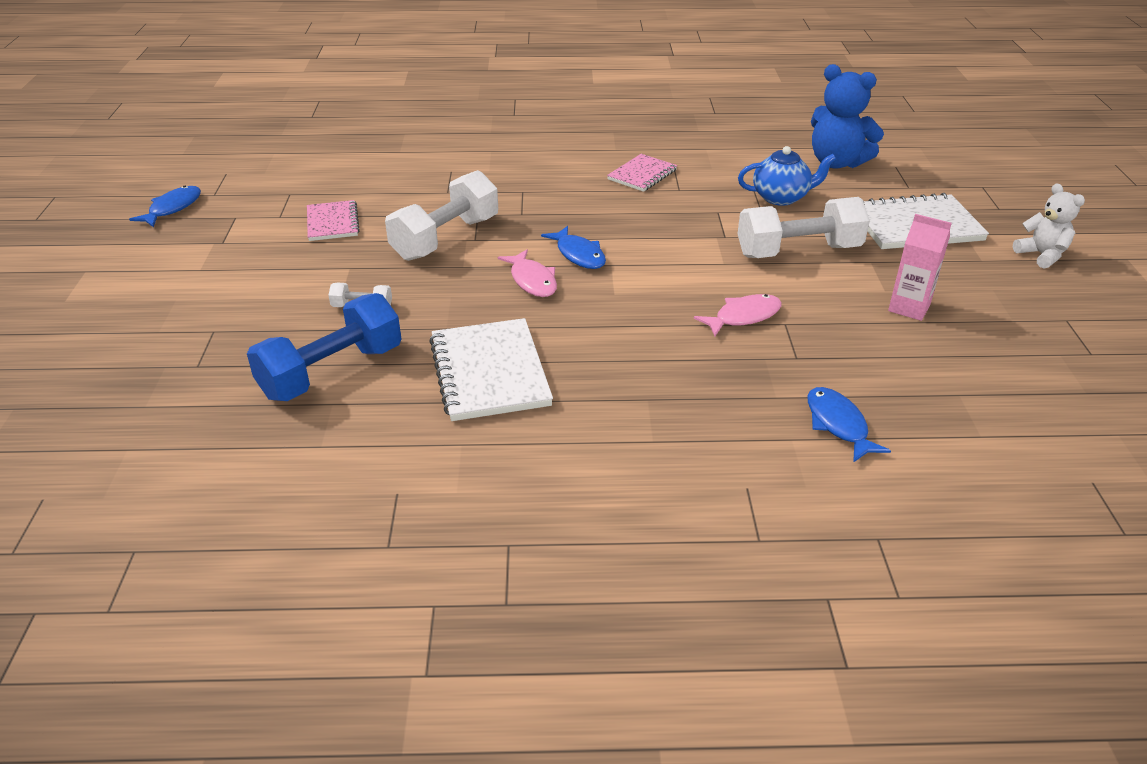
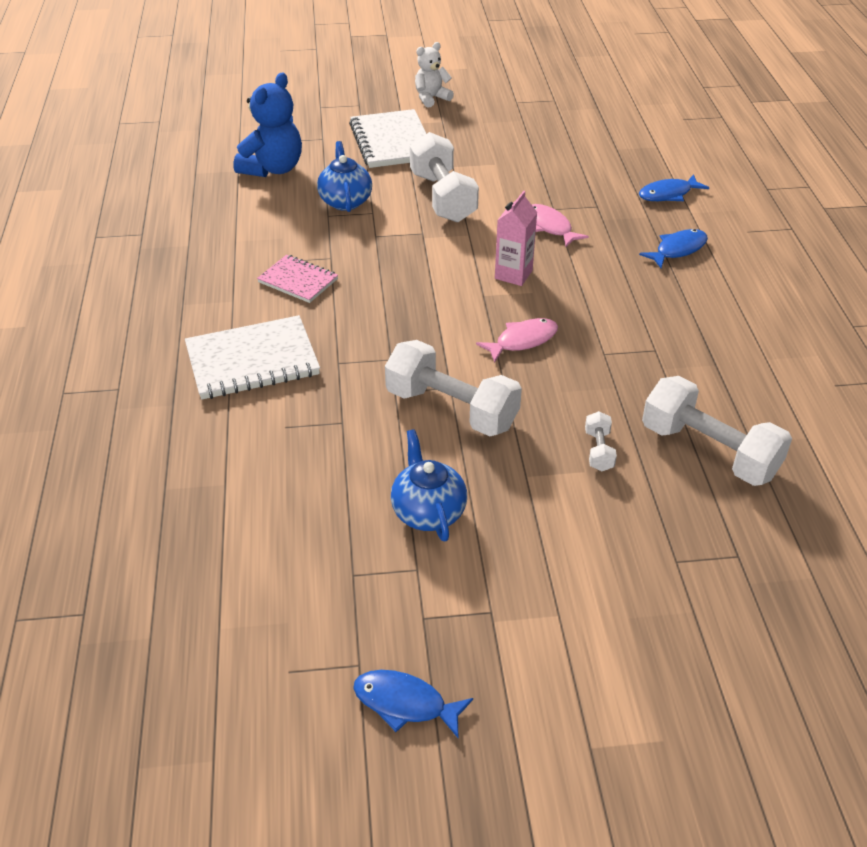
camera: 95 degrees left, 5 degrees up
(332, 223) = (428, 512): pink notebook -> blue teapot
(332, 372) = (709, 451): blue dumbbell -> white dumbbell
(490, 372) = (672, 353): white notebook -> white notebook (252, 361)
(579, 255) = (469, 315): blue fish -> blue fish (678, 249)
(909, 308) = (517, 156): pink carton -> pink carton (513, 274)

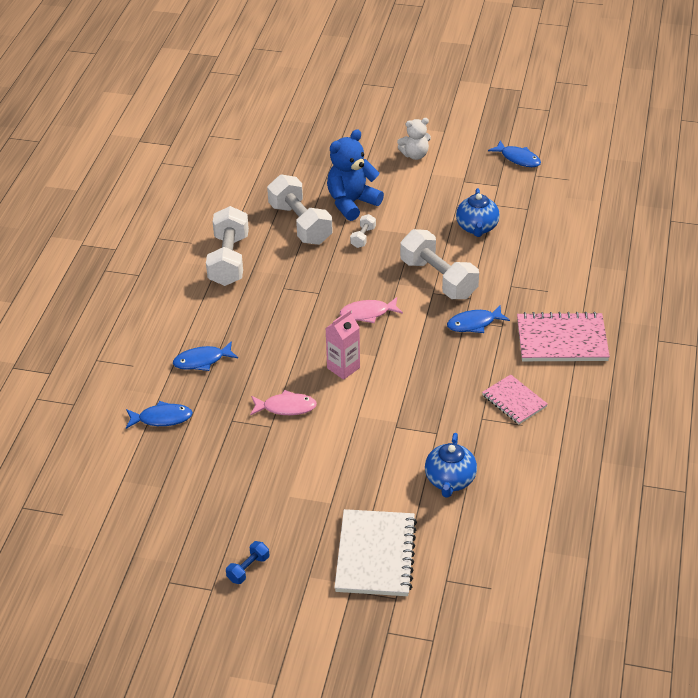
camera: 160 degrees left, 0 degrees up
(252, 361) = (562, 340): white notebook -> pink notebook
(273, 169) = (508, 544): blue teddy bear -> blue teddy bear (351, 203)
(376, 357) = (474, 324): none -> blue fish
(431, 98) = (301, 622): white teddy bear -> white teddy bear (415, 155)
(442, 197) = (360, 463): white dumbbell -> white dumbbell (229, 260)
(496, 116) = (248, 569): none -> blue dumbbell
(550, 227) = (286, 407): pink fish -> pink fish turned 75 degrees counterclockwise

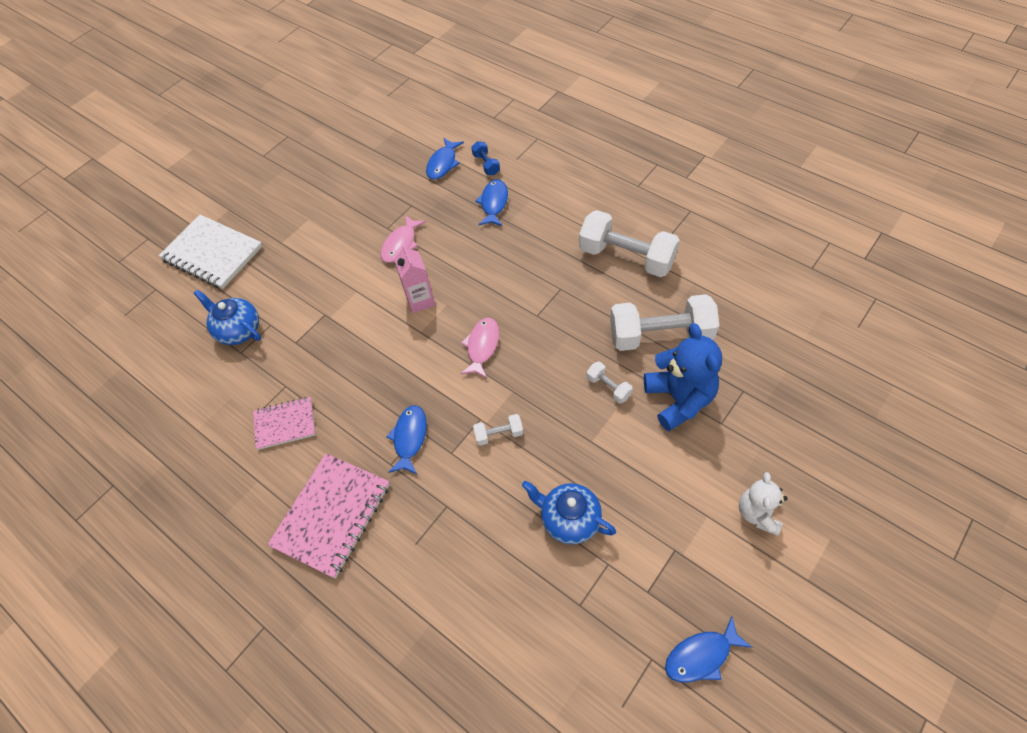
camera: 120 degrees right, 15 degrees up
(248, 569) = (263, 178): blue dumbbell -> blue dumbbell (486, 164)
(438, 279) = (499, 434): white dumbbell -> white dumbbell, size x0.45

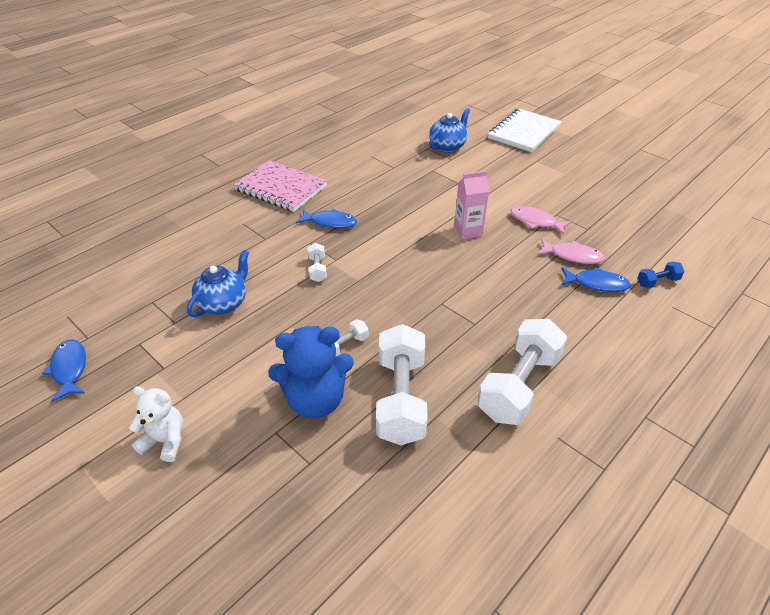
camera: 90 degrees right, 15 degrees down
(285, 424) = (360, 168): pink notebook -> none
(443, 164) = (651, 251): blue fish -> none
(482, 346) = (410, 265): pink fish -> pink fish (573, 256)

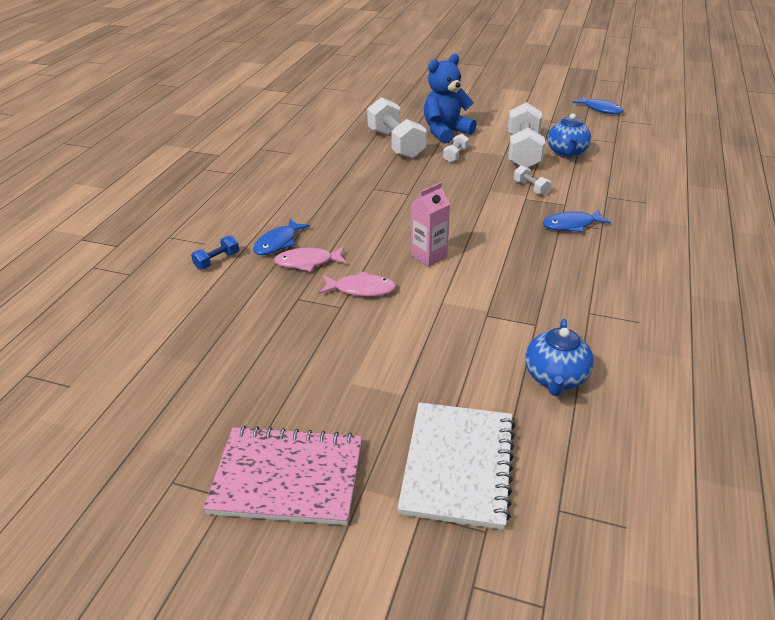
camera: 155 degrees right, 5 degrees down
(165, 441) = (505, 104): white teddy bear -> none
(281, 188) = (670, 243): pink notebook -> pink notebook (287, 478)
(518, 385) = (324, 166): white dumbbell -> white dumbbell (523, 152)
(597, 284) = (278, 243): blue fish -> blue fish turned 45 degrees counterclockwise

